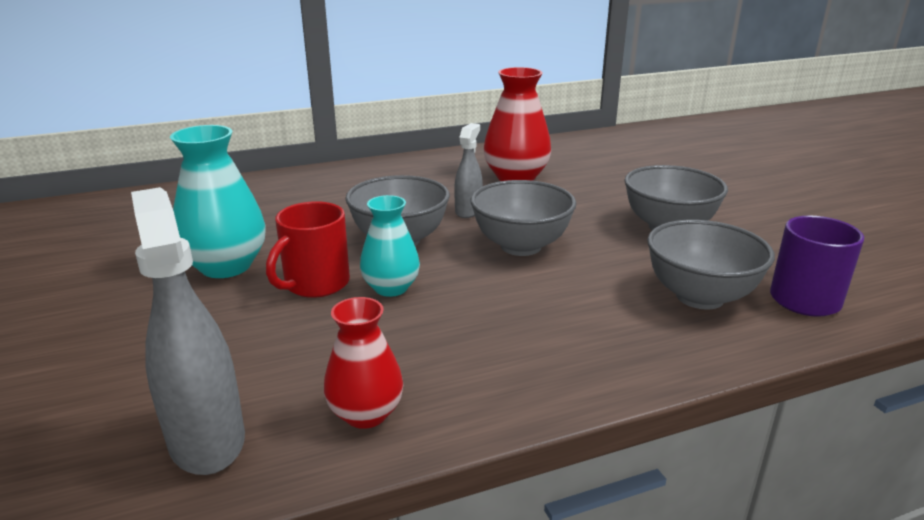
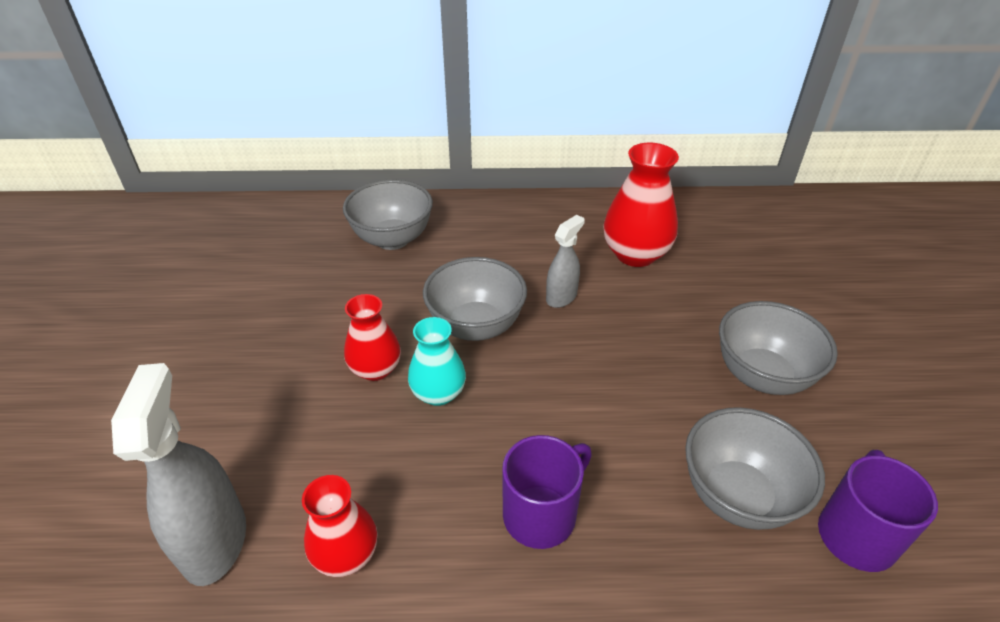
camera: 20 degrees right, 15 degrees up
(226, 266) = (312, 323): turquoise vase -> none
(315, 284) = (375, 369): red mug -> red vase
(521, 246) = (588, 365): grey bowl -> grey bowl (392, 239)
(543, 343) = (541, 514): none -> purple mug

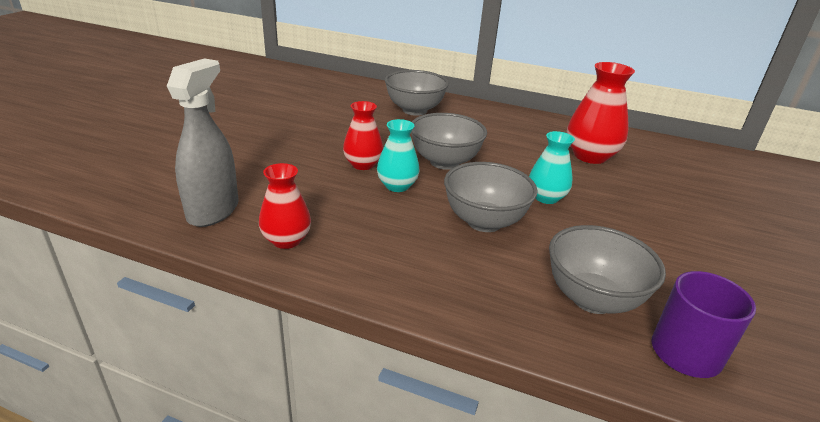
camera: 20 degrees right, 10 degrees down
(541, 514) = (430, 262): purple mug -> none
(561, 297) = (517, 163): grey spray bottle -> none
(619, 346) = (546, 197): none -> turquoise vase
(762, 376) = (656, 242): grey bowl -> grey bowl (484, 222)

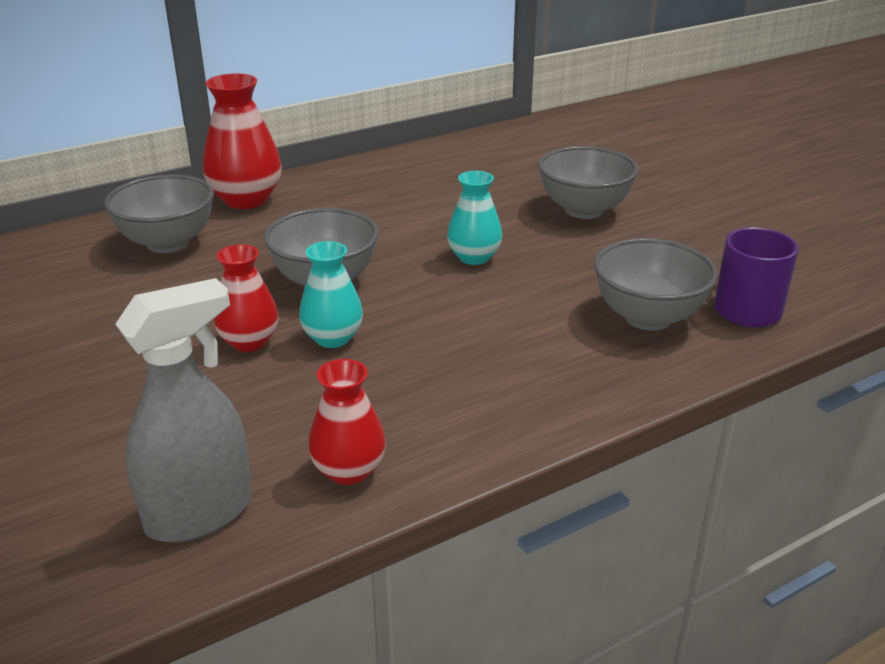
camera: 50 degrees left, 0 degrees up
(213, 211) = (200, 514): grey spray bottle -> grey spray bottle turned 90 degrees clockwise
(484, 222) = (472, 315): grey bowl -> grey bowl (584, 210)
(590, 156) = (433, 193): red vase -> red vase (246, 199)

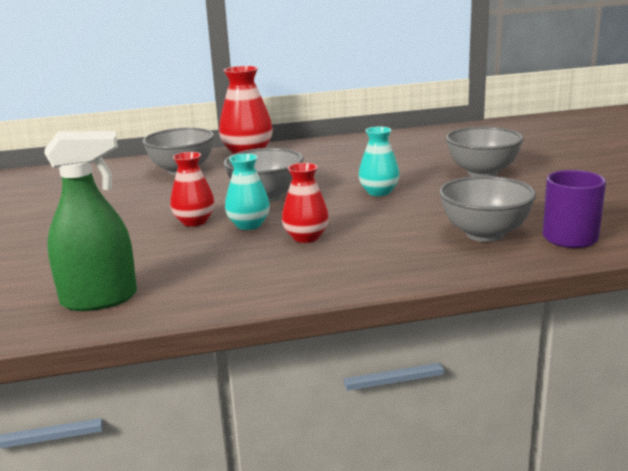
camera: 20 degrees right, 10 degrees down
(200, 514) = (100, 299): grey spray bottle -> green spray bottle
(349, 470) = (207, 290): red vase -> red vase (306, 237)

